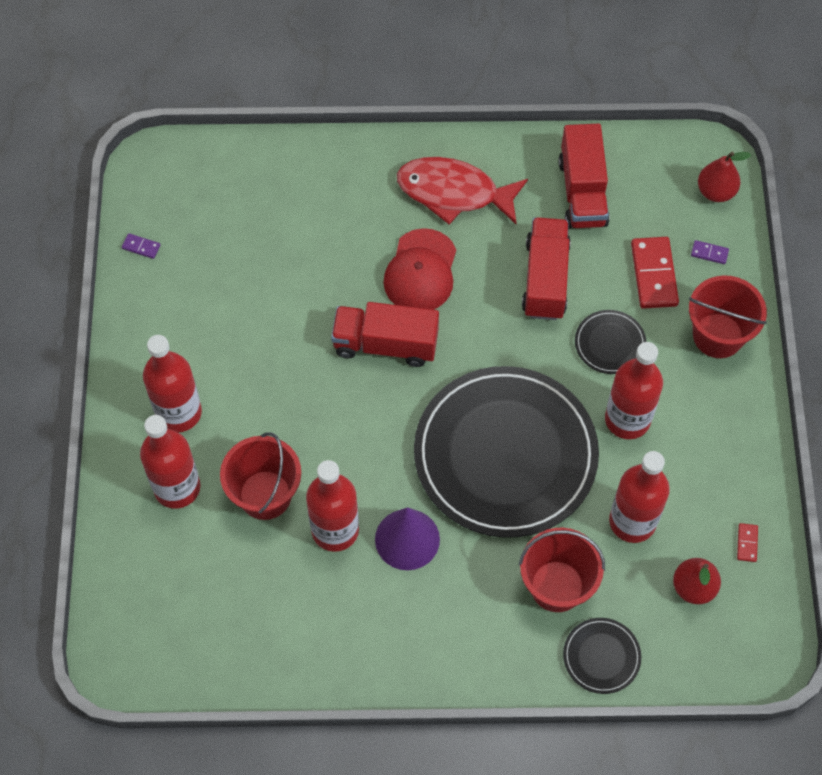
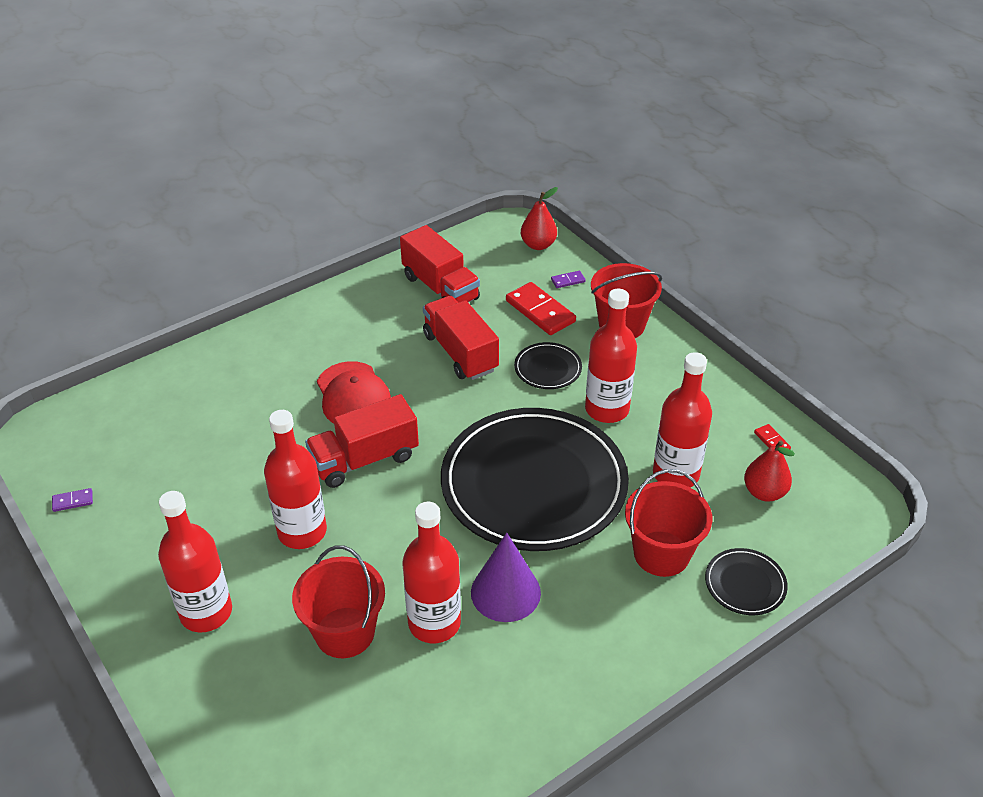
camera: 35 degrees left, 20 degrees down
(177, 487) = (250, 676): red bottle -> red bottle (302, 531)
(454, 193) = (338, 333): red fish -> none

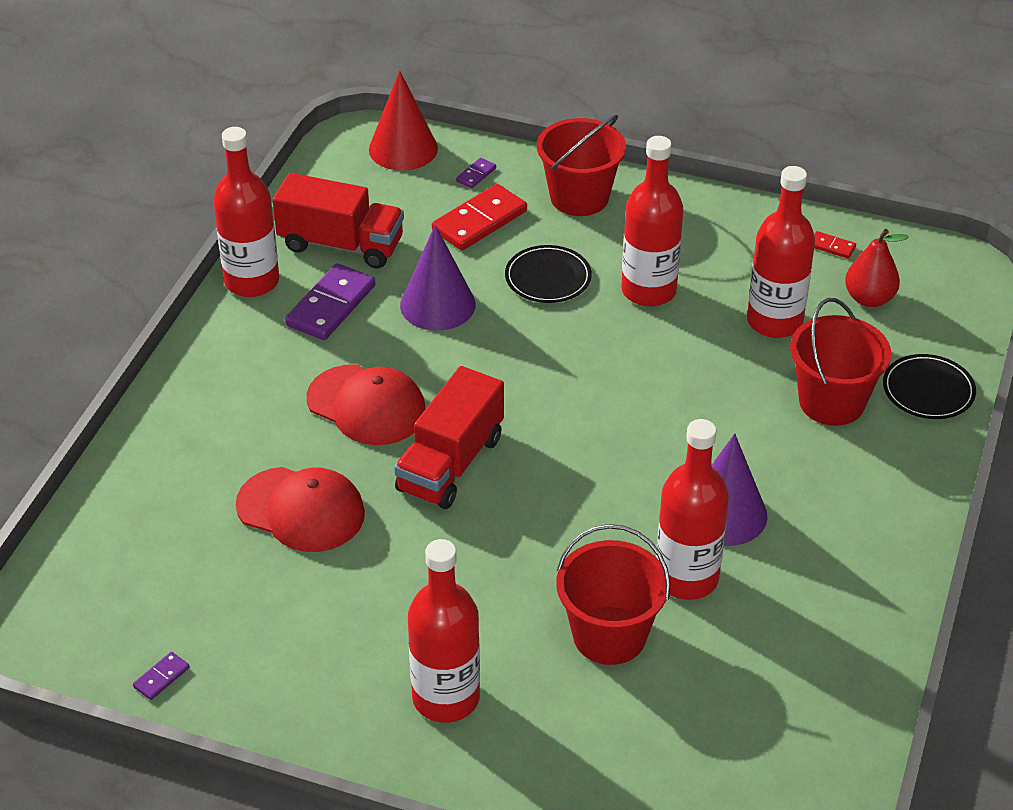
camera: 35 degrees left, 0 degrees up
(250, 441) = (301, 510): none -> red cap
(302, 531) = (462, 568): red bottle -> red bottle (252, 281)
(396, 323) = (330, 305): none -> purple domino
(460, 353) = (437, 304): red truck -> purple cone
(534, 483) = (649, 399): black plate -> none
(538, 245) = (403, 149): red pear -> red cone
(540, 311) = (479, 221): red domino -> red domino turned 60 degrees counterclockwise

